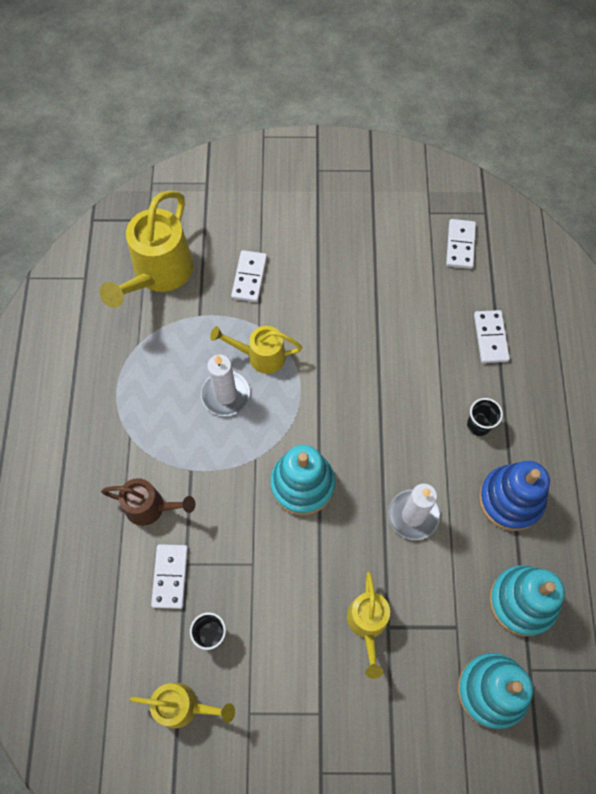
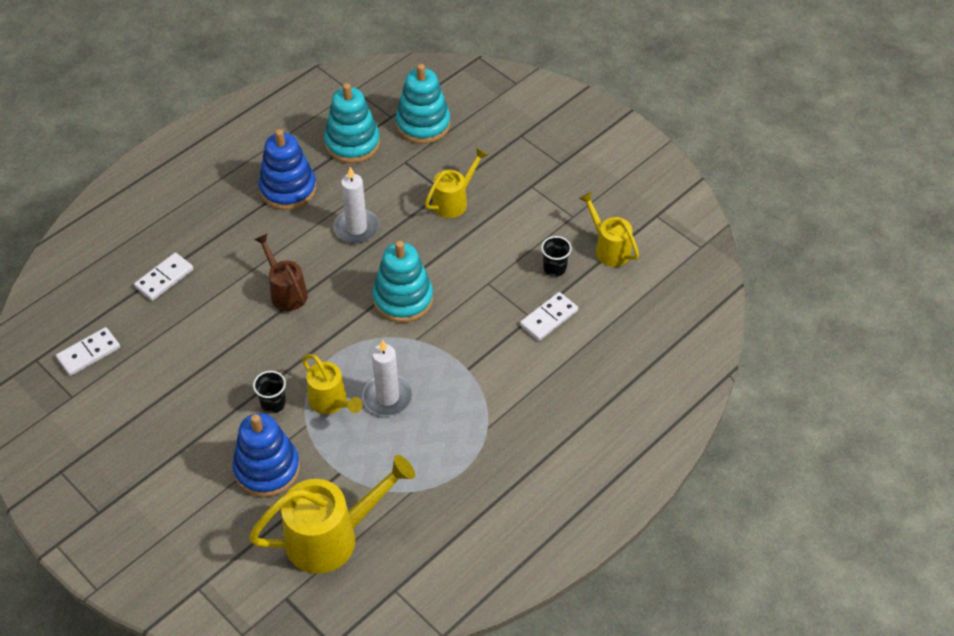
camera: 135 degrees left, 15 degrees down
(151, 507) = (520, 368): brown watering can -> brown watering can (286, 291)
(249, 277) = (267, 469): white domino -> blue stacking toy
(479, 425) = (248, 239): black cup -> black cup (273, 403)

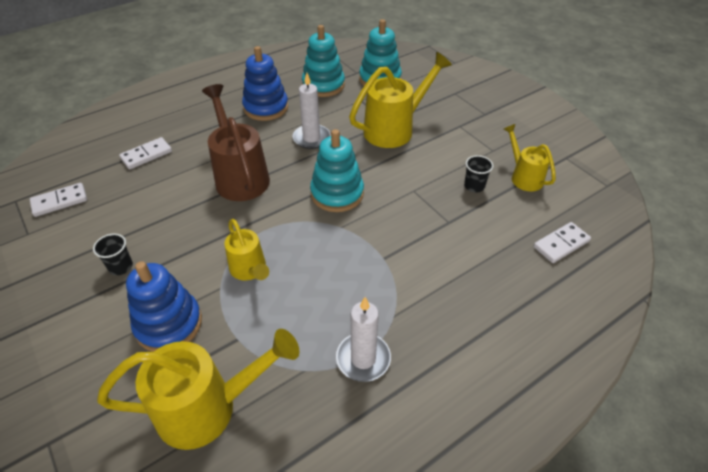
camera: 10 degrees right, 5 degrees down
(273, 403) = (197, 264): black cup -> black cup (120, 267)
(286, 291) = (240, 176): brown watering can -> brown watering can, size x1.70
(387, 397) = (303, 273): white candle -> white candle (363, 359)
(454, 201) = (395, 129): yellow watering can -> yellow watering can, size x1.70
(549, 318) = (465, 225): white domino -> white domino (561, 244)

